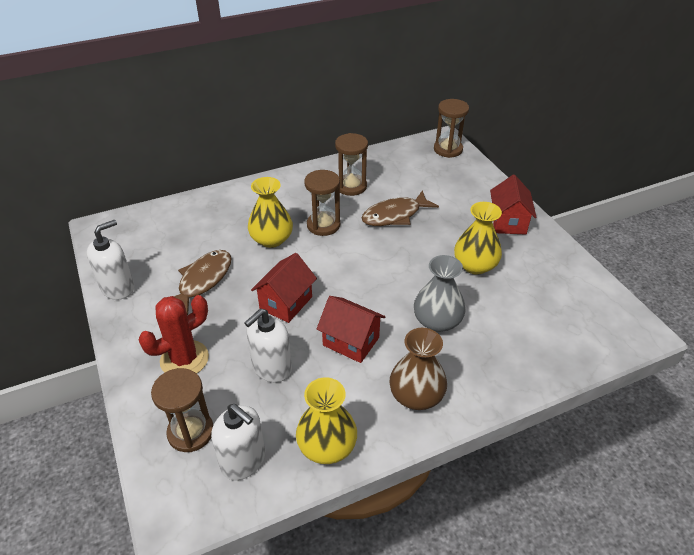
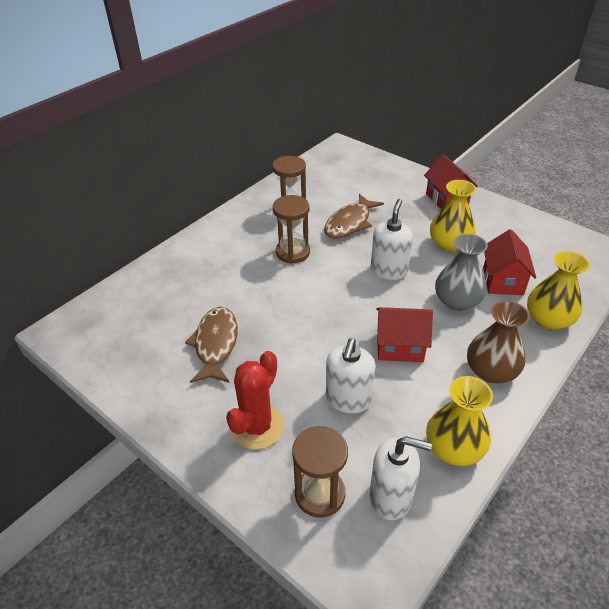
camera: 25 degrees left, 0 degrees up
(118, 288) = (129, 384): white soap dispenser -> white soap dispenser (389, 270)
(271, 239) = (253, 281): yellow vase -> yellow vase (548, 319)
(286, 303) = (314, 334): red house -> red house (502, 281)
(448, 149) = (350, 154): brown hourglass -> none

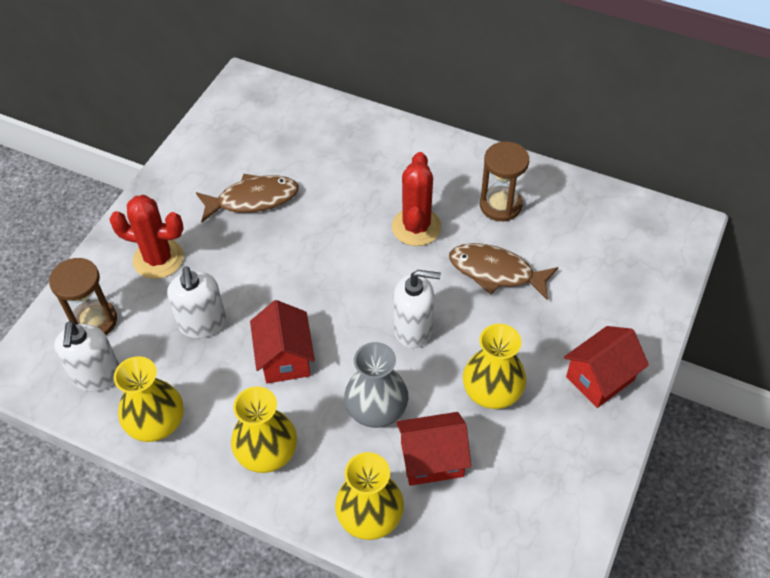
camera: 75 degrees right, 10 degrees up
(292, 252) = (416, 227): brown hourglass -> red cactus
(348, 399) = (202, 323): white soap dispenser -> white soap dispenser turned 105 degrees counterclockwise
(491, 371) = (267, 452): brown vase -> yellow vase

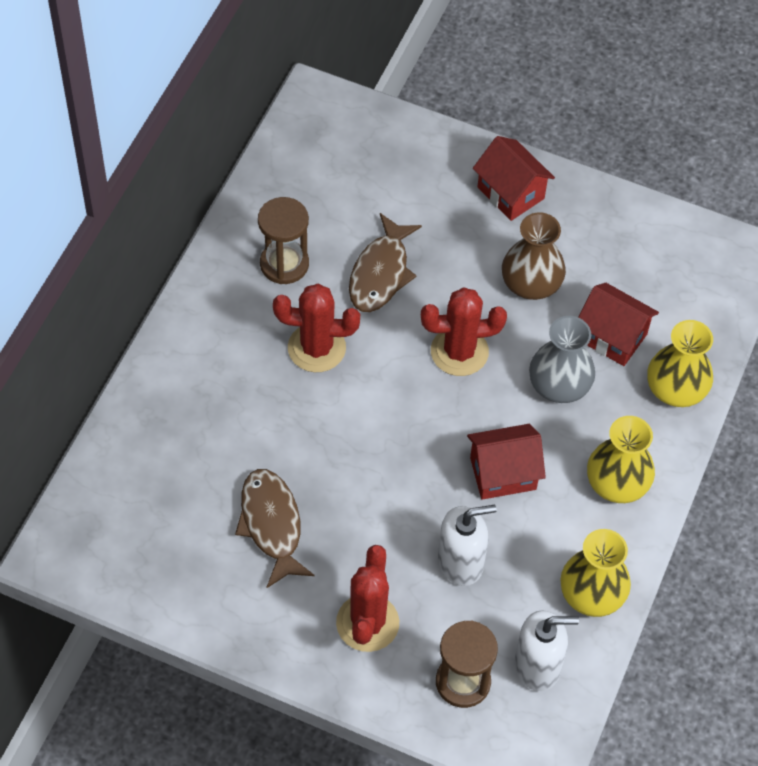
camera: 95 degrees left, 5 degrees up
(413, 329) = (459, 352): white soap dispenser -> red cactus
(432, 459) = (612, 337): red house -> red house turned 45 degrees counterclockwise
(492, 391) = (531, 283): yellow vase -> brown vase

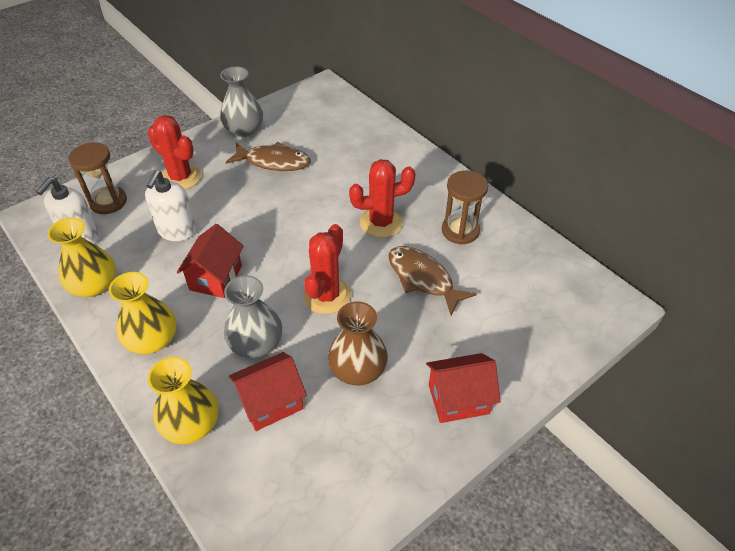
camera: 120 degrees right, 10 degrees down
(221, 605) = (244, 129): none -> grey vase
(316, 348) = (381, 222): red cactus -> red cactus turned 45 degrees clockwise

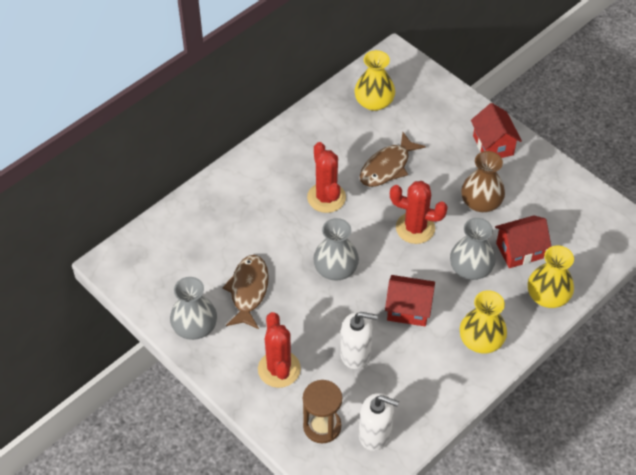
camera: 95 degrees left, 5 degrees up
(94, 285) = (432, 402): yellow vase -> yellow vase (374, 102)
(180, 177) = (279, 369): red cactus -> red cactus turned 45 degrees counterclockwise
(271, 402) = (519, 251): red house -> red house turned 75 degrees counterclockwise
(284, 223) = (335, 269): none -> grey vase
(460, 231) = (330, 143): brown hourglass -> none

